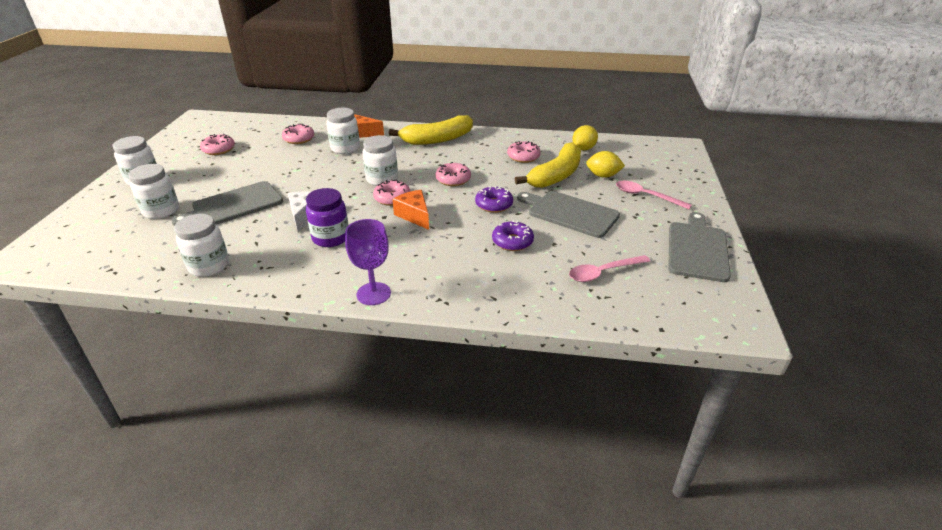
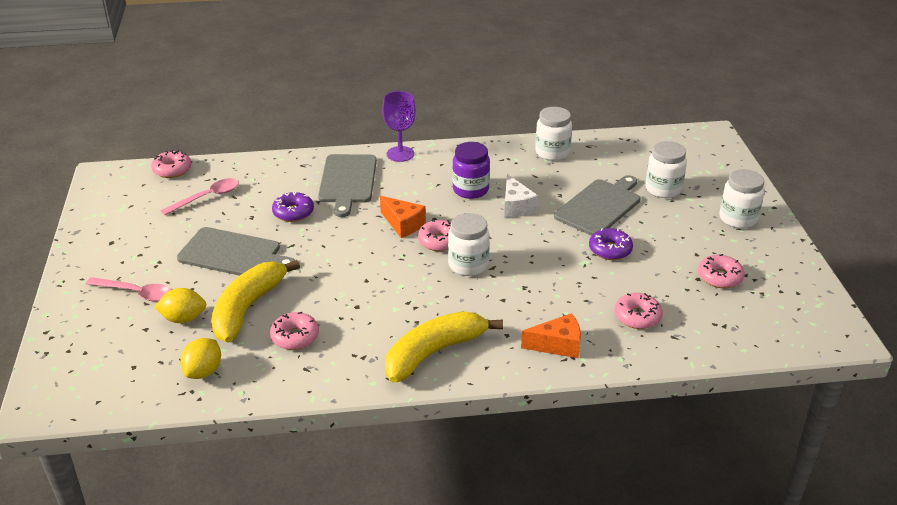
camera: 165 degrees right, 0 degrees up
(345, 148) = (555, 309): white jar -> none
(453, 179) = (380, 279): pink donut -> pink donut (172, 170)
(494, 205) = (321, 251): purple donut -> purple donut (610, 250)
(697, 249) = (106, 233): grey cutting board -> grey cutting board (347, 181)

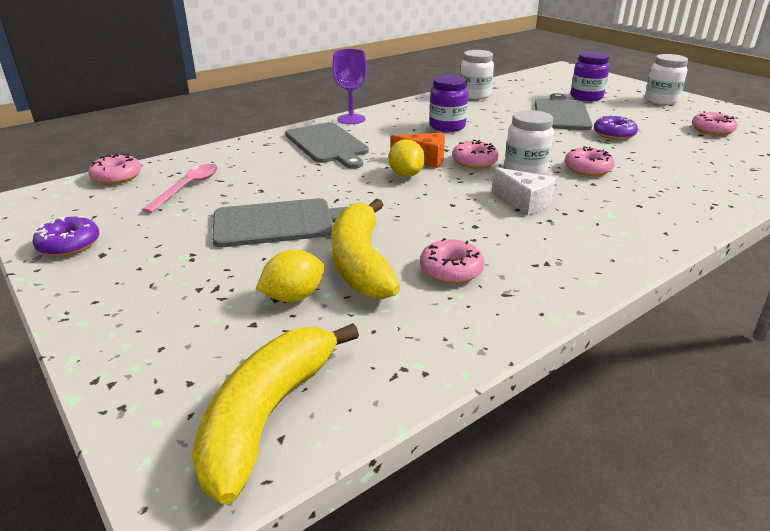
camera: 30 degrees left, 5 degrees down
(136, 293) = (195, 292): pink spoon -> none
(203, 371) = (391, 341): yellow lemon -> yellow lemon (406, 174)
(293, 212) = (303, 176): purple donut -> purple donut (69, 245)
(434, 353) = (605, 237): yellow banana -> yellow banana (267, 415)
(516, 206) = (500, 127): white cheese -> white cheese (524, 202)
(557, 345) = (689, 199): orange cheese -> none
(637, 317) = (707, 165): pink donut -> pink donut (587, 169)
(663, 189) = (586, 97): white jar -> purple jar

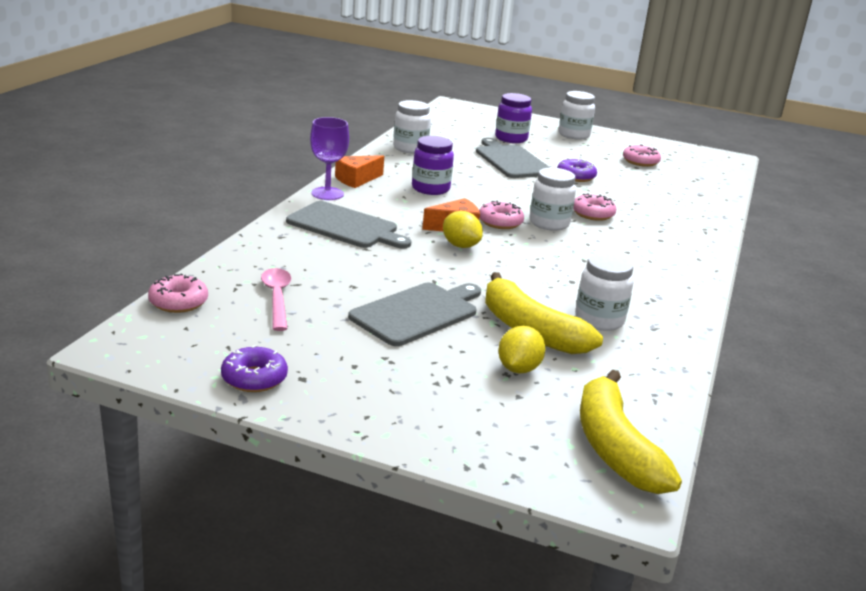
camera: 35 degrees left, 5 degrees down
(391, 112) = (356, 179): none -> orange cheese
(451, 270) = (599, 320): pink donut -> white jar
(524, 202) = (582, 253): white cheese -> none

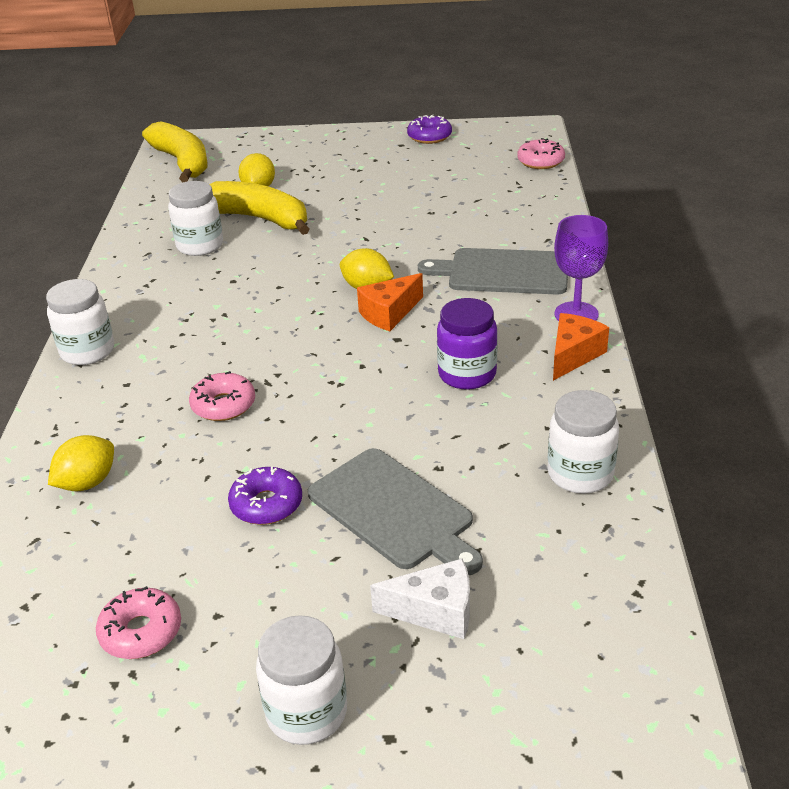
camera: 165 degrees right, 10 degrees up
(277, 298) = (477, 184): pink spoon -> none
(417, 313) = (359, 206): grey cutting board -> none
(500, 222) = (341, 341): pink donut -> none
(511, 138) = (435, 611): purple jar -> white cheese
(549, 223) = (280, 362): white jar -> white jar (87, 351)
(677, 205) = (87, 483): none -> yellow lemon

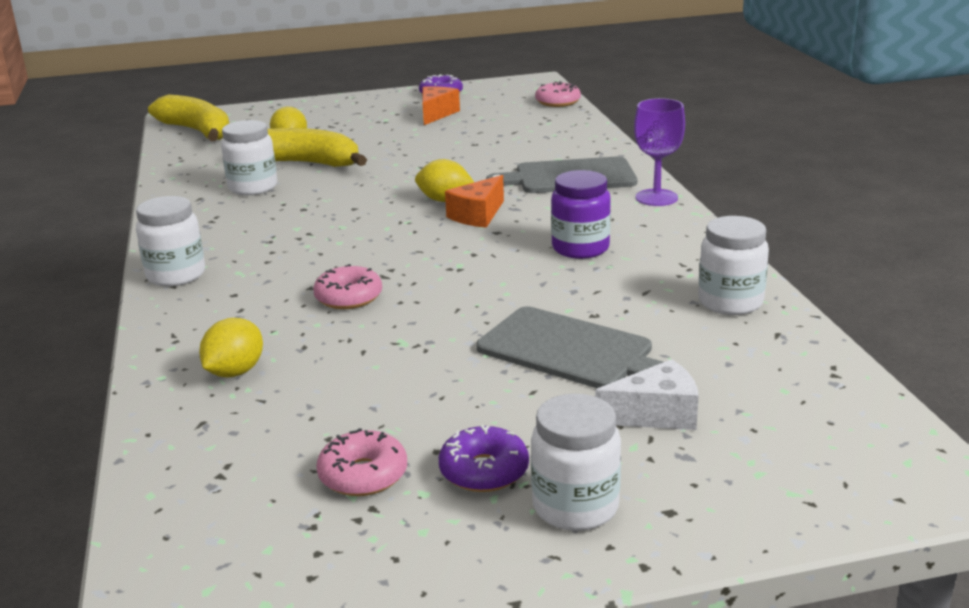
camera: 15 degrees left, 10 degrees down
(266, 504) = (438, 363): purple donut -> purple donut (484, 471)
(573, 355) = (672, 224): orange cheese -> orange cheese (436, 114)

